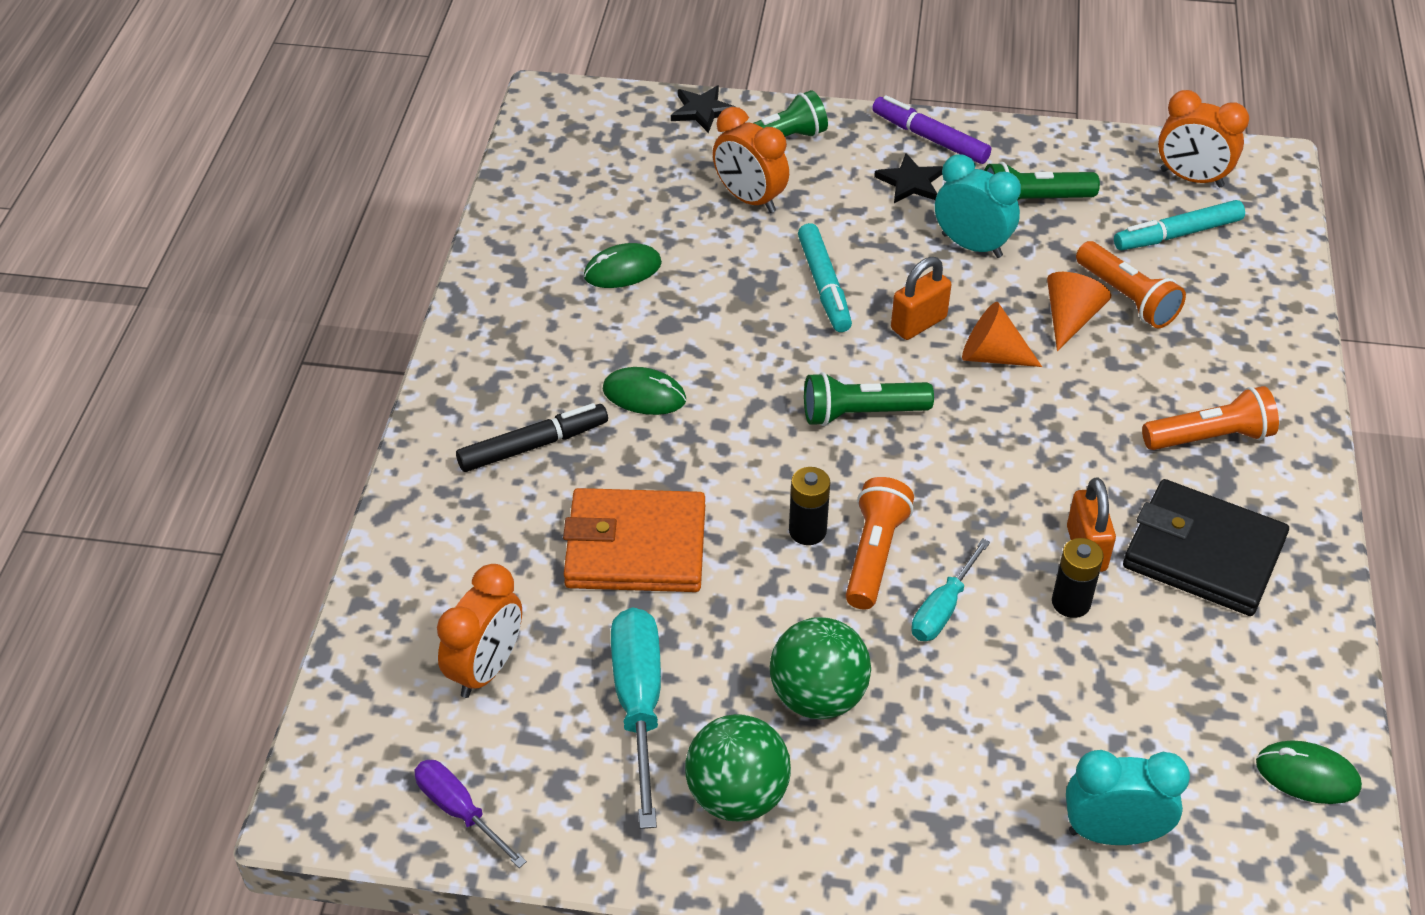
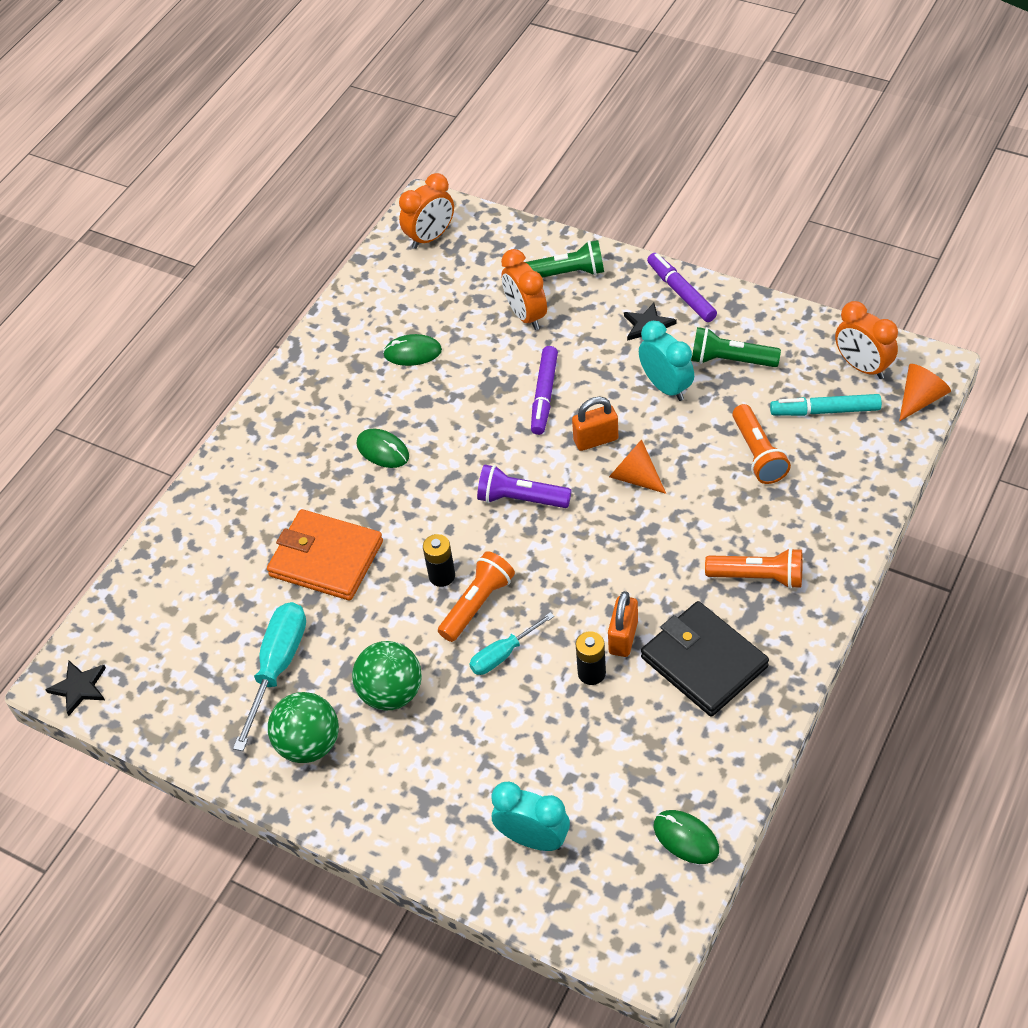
camera: 25 degrees right, 5 degrees up
(459, 810) = (140, 706): purple screwdriver -> none
(486, 669) = (197, 618): orange clock -> orange clock (430, 237)
(533, 446) = (294, 470): black marker -> none
(702, 111) = (527, 237): black star -> black star (79, 688)
(824, 285) = (544, 395): turquoise marker -> purple marker
(861, 414) = (520, 499): green flashlight -> purple flashlight
(1070, 319) = (707, 461): orange cone -> orange cone (920, 399)

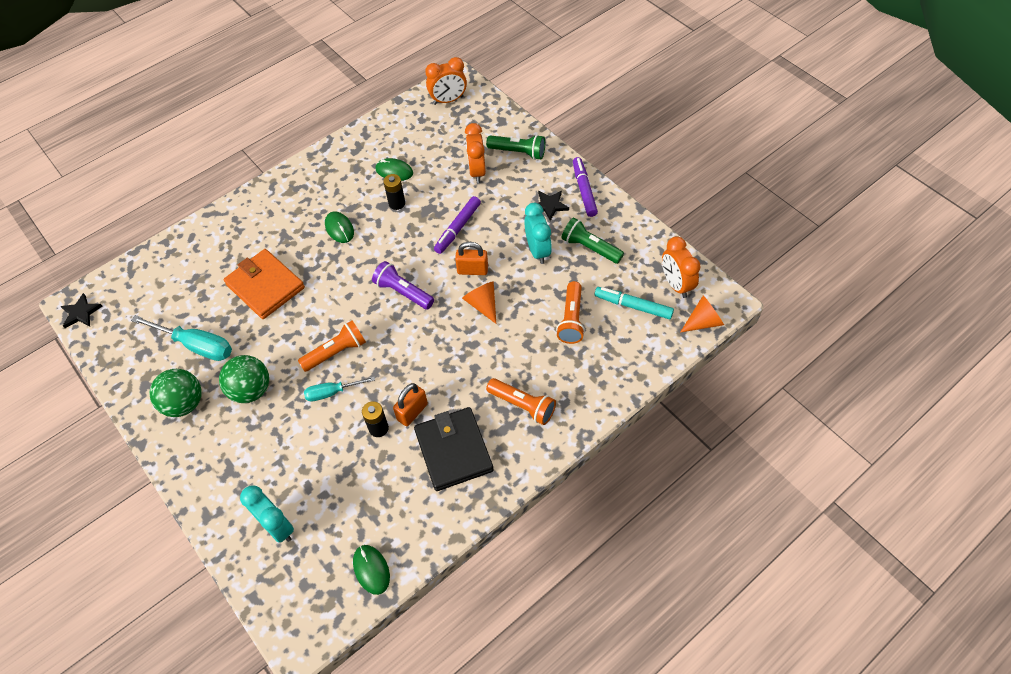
camera: 20 degrees right, 5 degrees up
(278, 667) = (196, 345): turquoise screwdriver -> turquoise screwdriver turned 75 degrees clockwise
(442, 576) = (326, 325): black battery -> black battery (397, 203)

